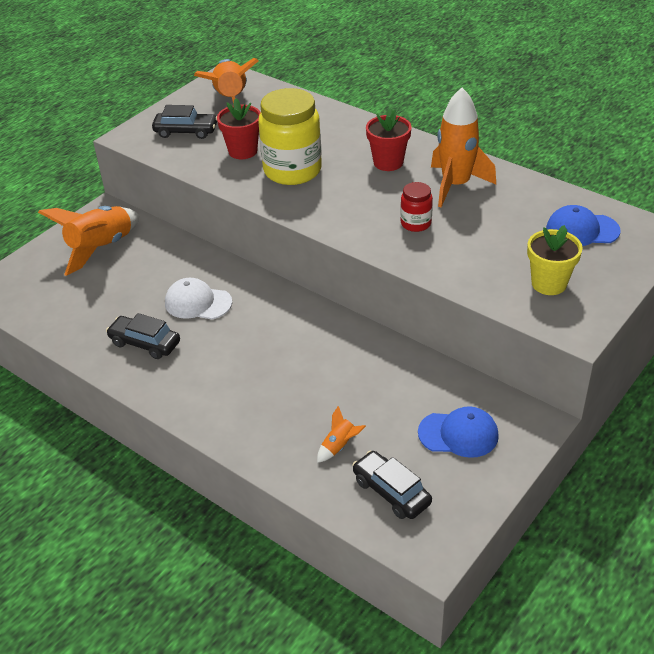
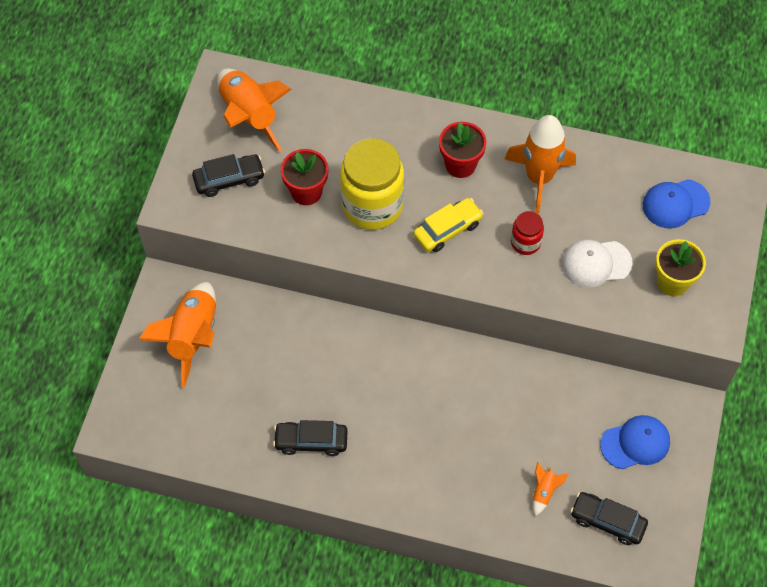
camera: 25 degrees left, 20 degrees up
(198, 302) = (333, 375): white cap -> white cap (596, 263)
(348, 199) = (447, 229): none -> yellow car

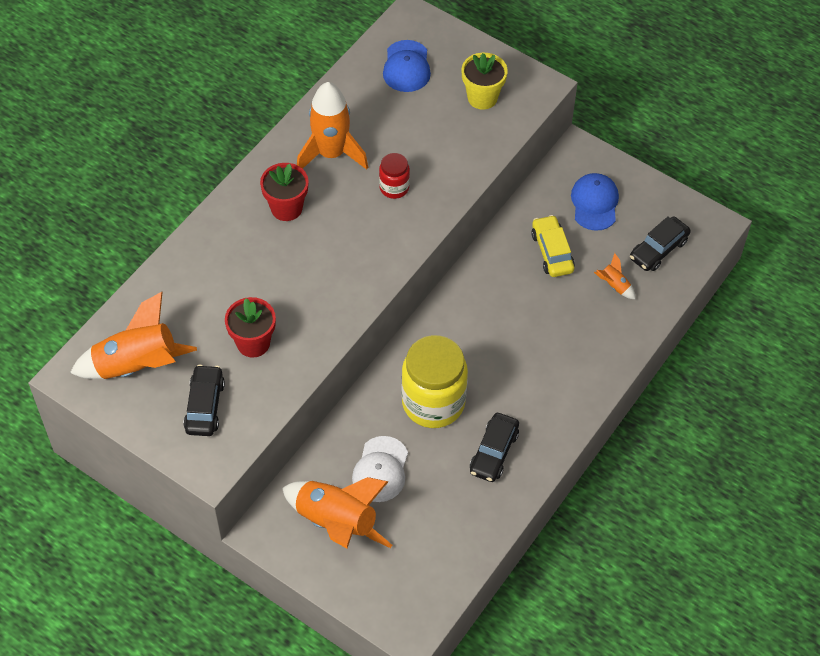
camera: 70 degrees left, 5 degrees down
(372, 205) = (296, 293): yellow jar -> yellow jar (433, 402)
(447, 229) = (352, 242): yellow car -> yellow car (552, 252)
(596, 263) = (439, 144): white cap -> white cap (380, 469)

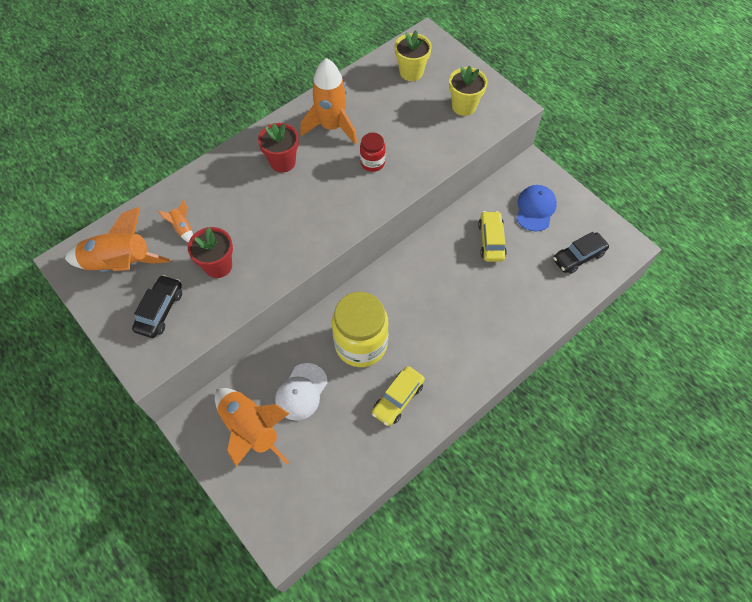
camera: 15 degrees right, 5 degrees up
(406, 67) = (411, 72): blue cap -> yellow flower pot
(494, 452) = (398, 398): black car -> yellow car
(614, 285) = (535, 278): orange rocket -> orange rocket (182, 228)

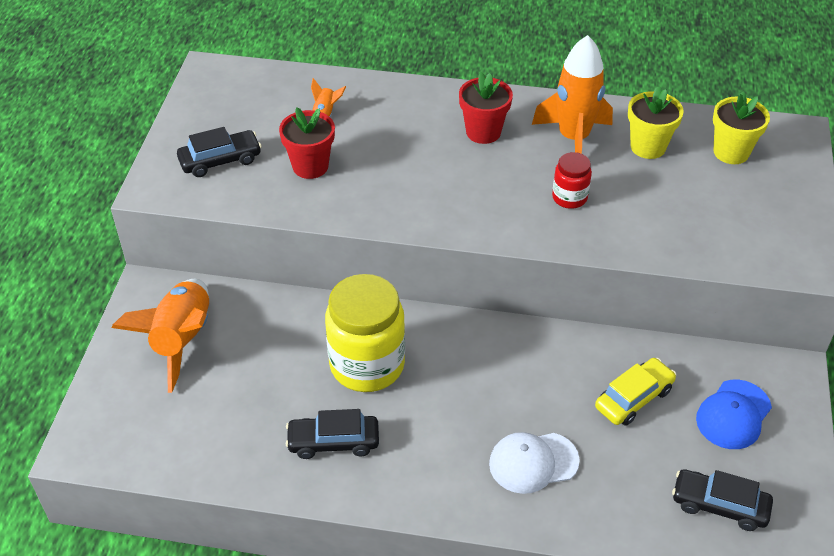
camera: 50 degrees right, 15 degrees down
(120, 264) = (241, 103): orange rocket -> none
(301, 392) = (261, 352): white cap -> white cap (533, 462)
(398, 398) = (333, 442): yellow car -> black car
(464, 106) = (747, 224): yellow flower pot -> yellow flower pot (648, 147)
(535, 209) = (733, 415): blue cap -> blue cap turned 150 degrees clockwise

